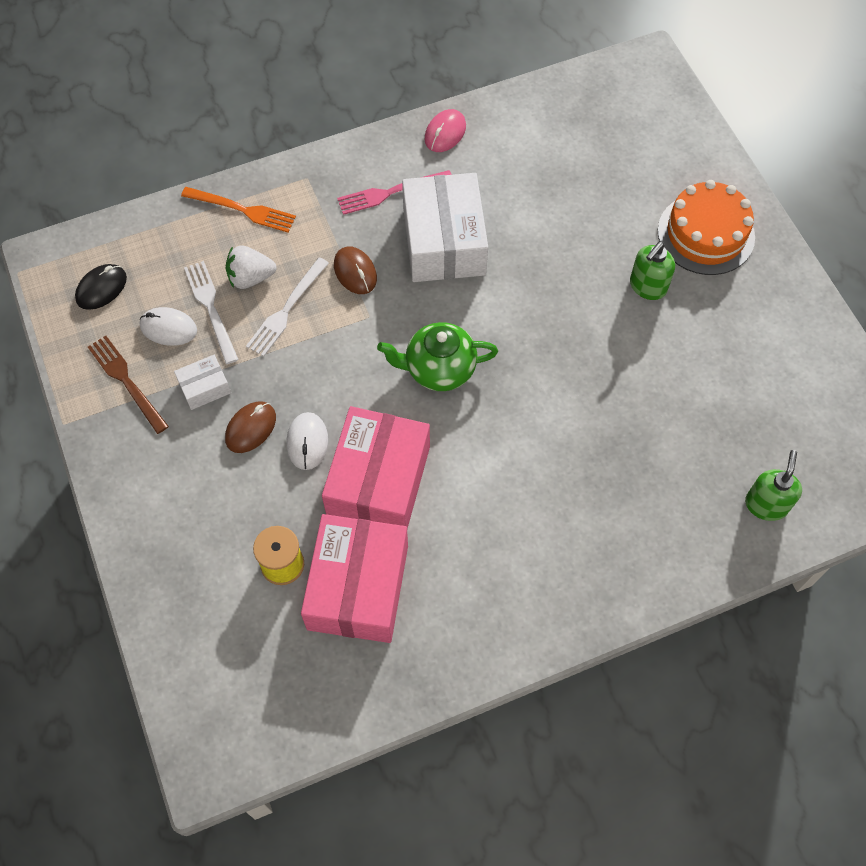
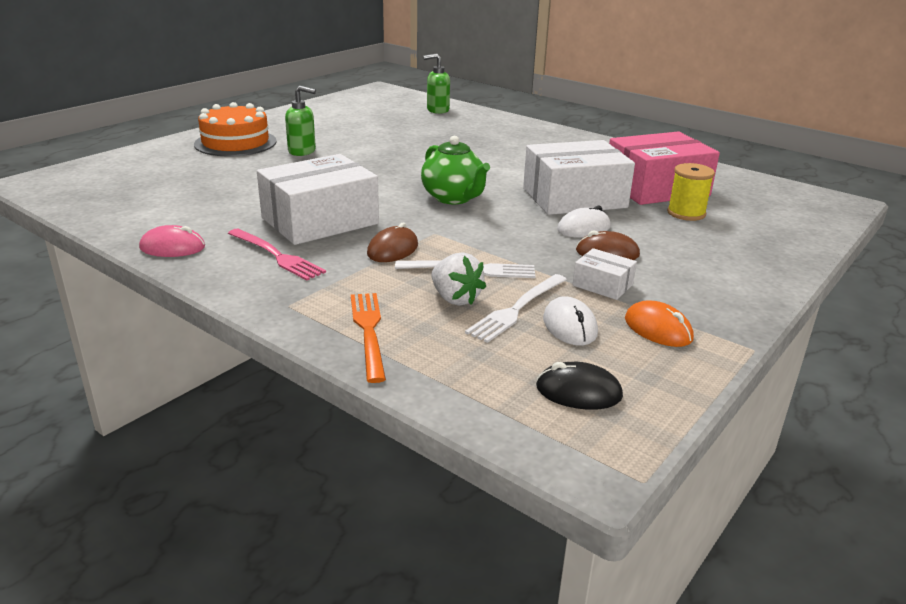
camera: 120 degrees left, 35 degrees down
(126, 381) = (658, 329): brown fork -> orange mouse
(378, 481) = (574, 198): pink box -> white box

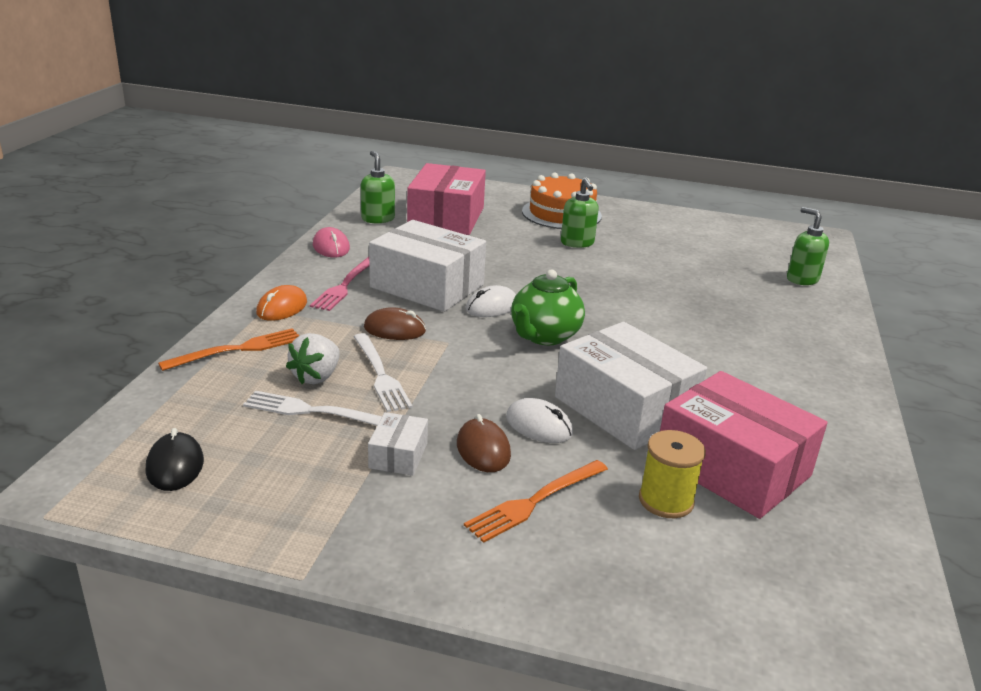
camera: 65 degrees right, 0 degrees up
(131, 213) = (378, 219): none -> green soap dispenser
(176, 184) = (446, 217): none -> pink box
(569, 326) = (295, 445): white mouse -> white mouse (491, 306)
(658, 329) = (316, 502): orange mouse -> orange mouse (282, 308)
(677, 250) = (534, 501): none -> orange fork

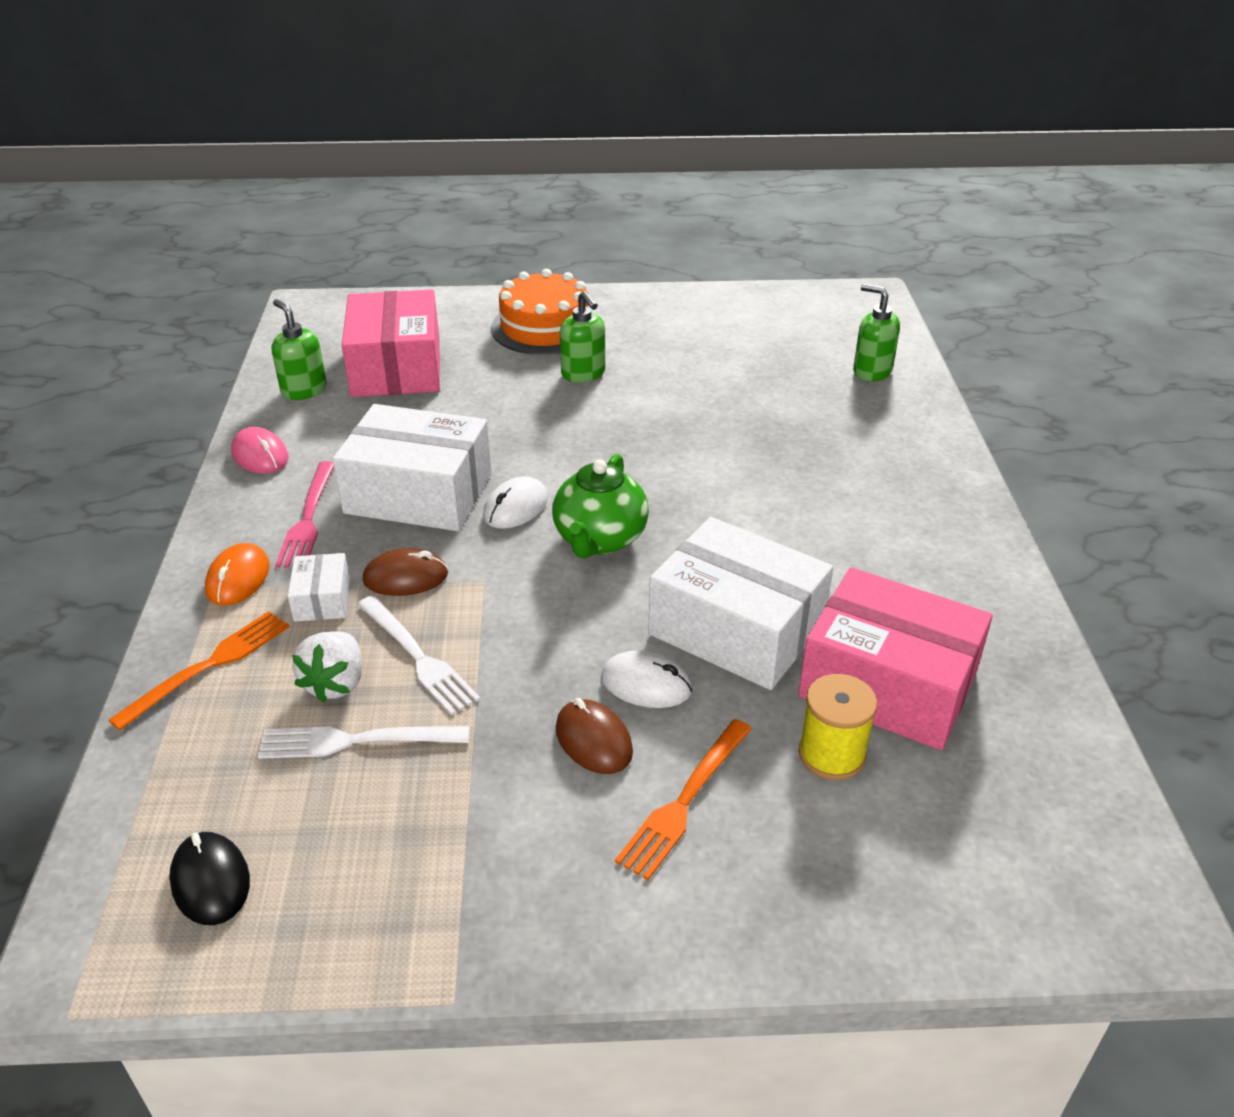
camera: 15 degrees left, 10 degrees up
(398, 455) = (493, 779): white box -> white box (322, 599)

